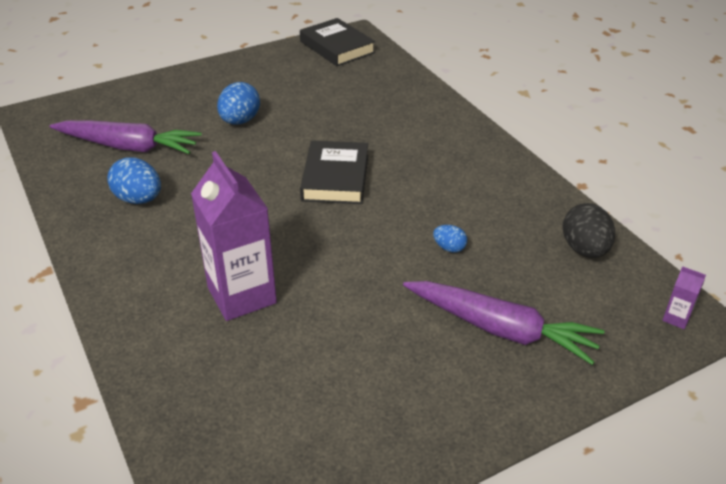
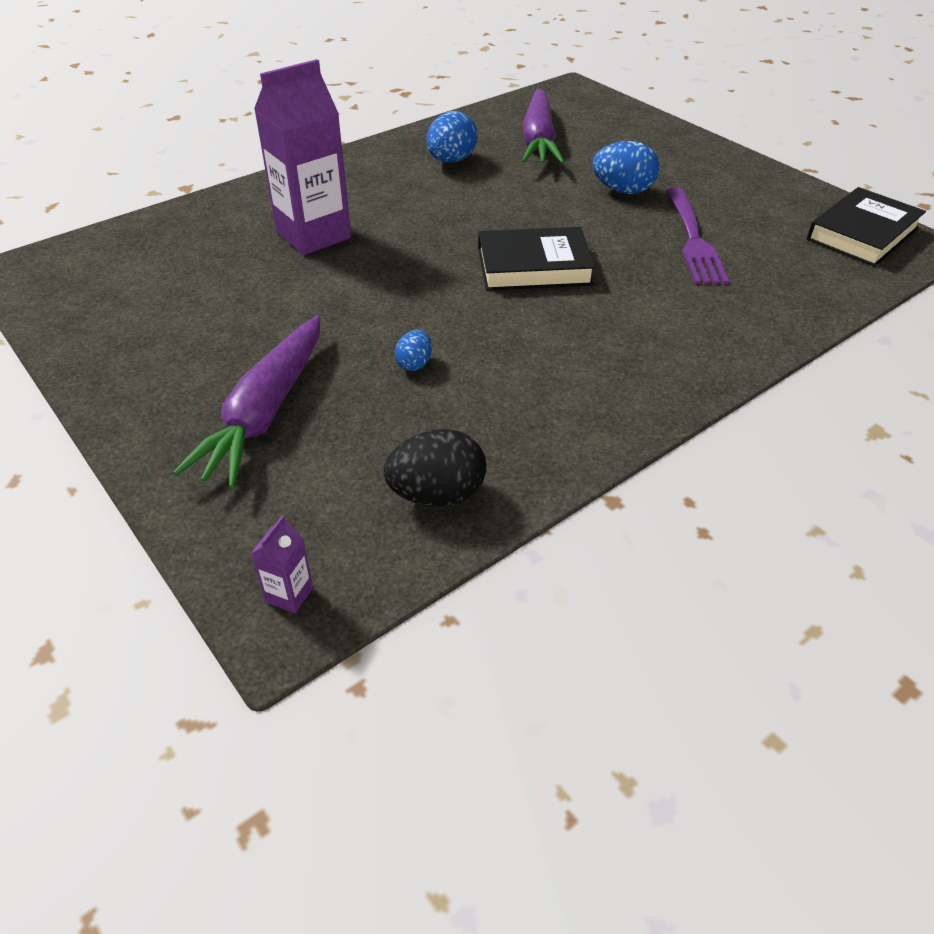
camera: 80 degrees right, 5 degrees up
(321, 106) = (693, 239): none -> purple fork

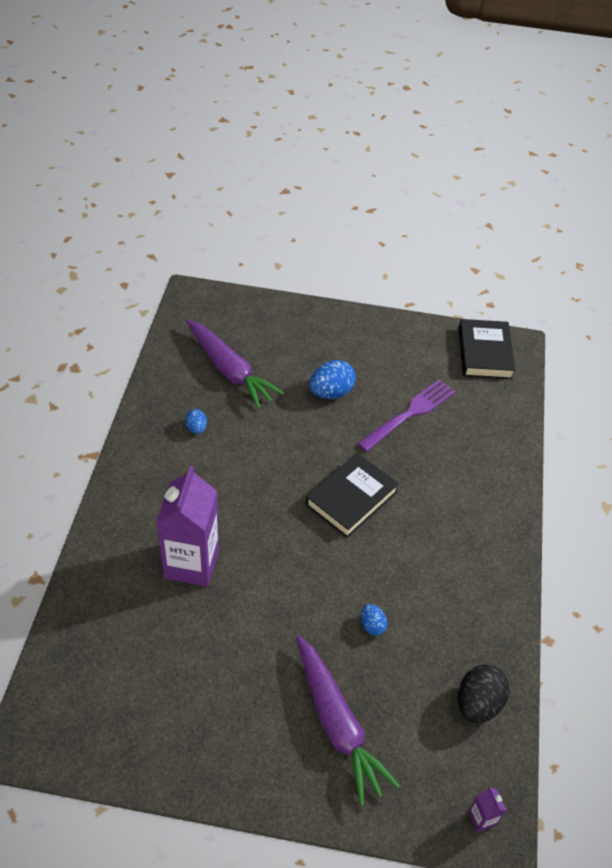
camera: 45 degrees left, 5 degrees up
(451, 161) = (196, 428): blue egg -> blue egg, size x0.55
(693, 239) = (409, 414): purple fork -> purple fork turned 90 degrees counterclockwise

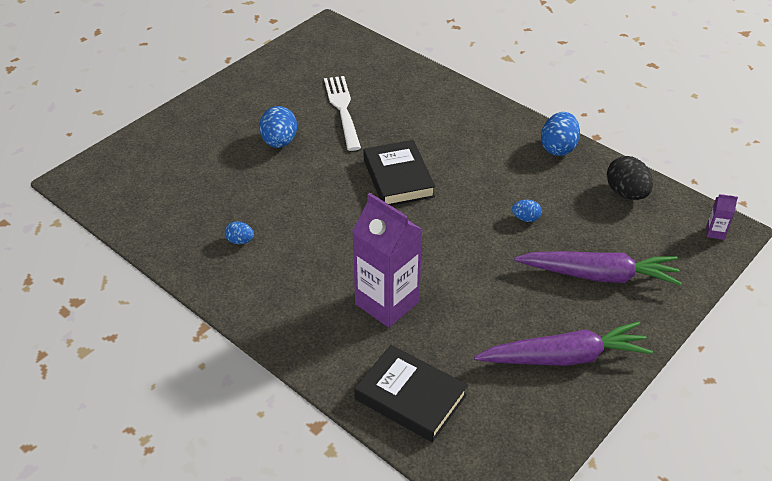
camera: 55 degrees left, 5 degrees down
(230, 370) = (194, 192): purple carrot -> purple carrot (564, 357)
(409, 414) = (343, 110): purple fork -> white fork
(484, 353) = (319, 45): black book -> black book (410, 397)
(498, 611) = (558, 148): none -> blue egg

